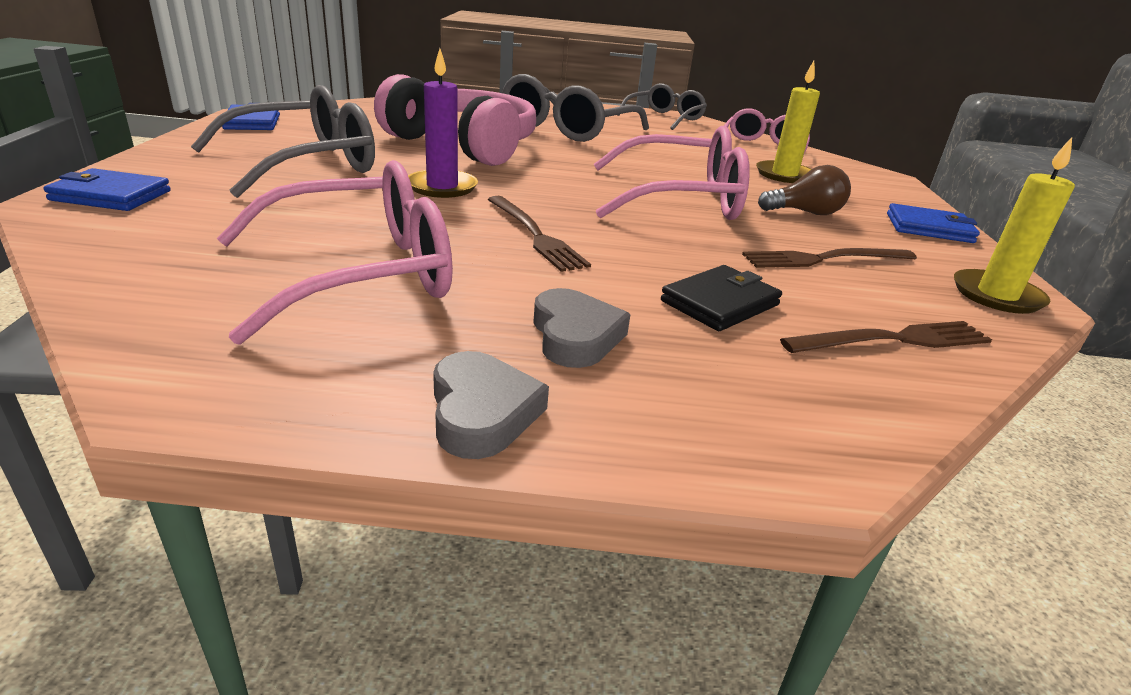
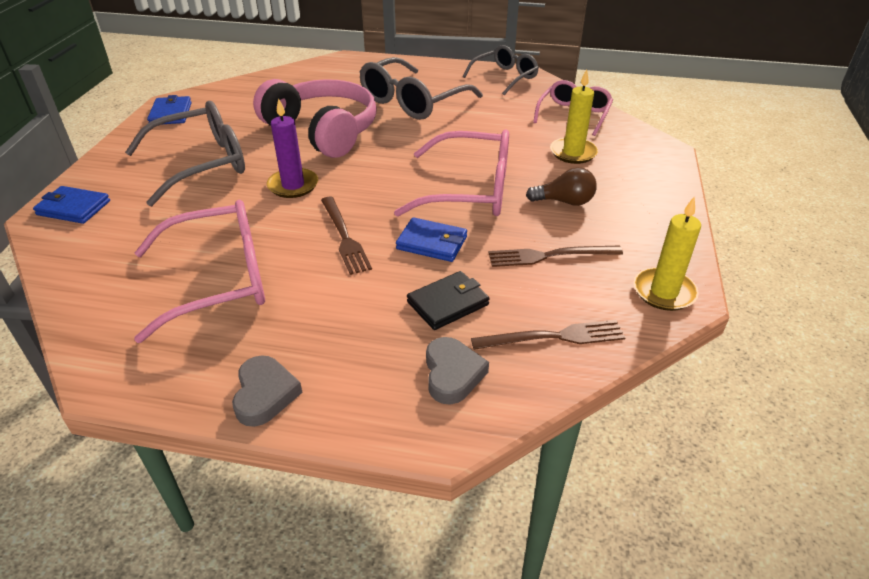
camera: 10 degrees right, 10 degrees up
(575, 336) = (339, 334): grey heart -> grey heart (452, 374)
(929, 228) = (660, 216): blue wallet -> blue wallet (432, 243)

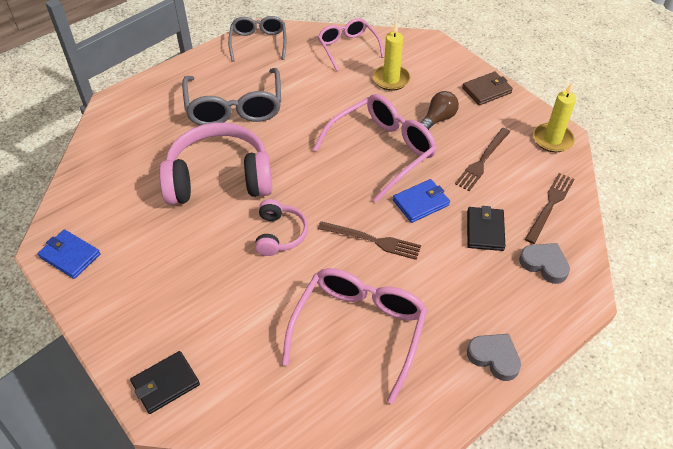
camera: 50 degrees left, 10 degrees up
(73, 208) = (166, 384): blue wallet -> black wallet
(202, 163) = (186, 272): grey glasses -> none
(293, 185) = (280, 234): purple candle -> pink headphones
(659, 212) = (486, 90): none -> brown wallet

